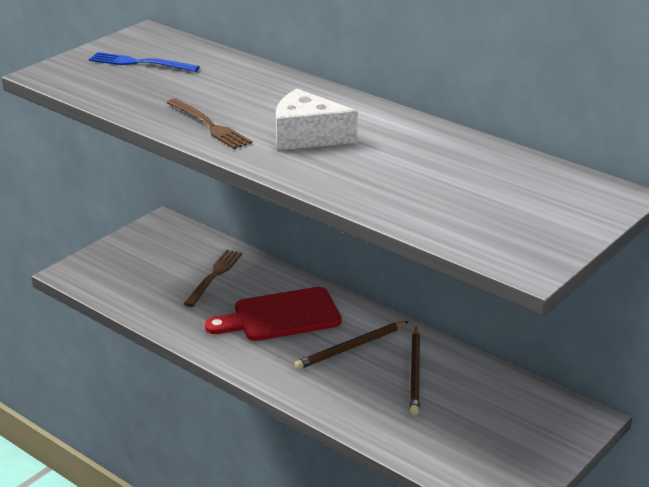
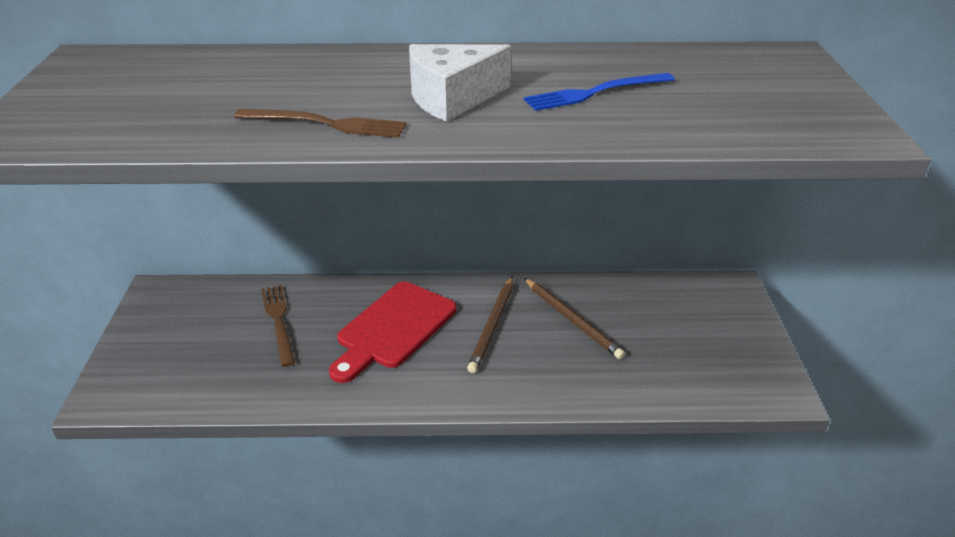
camera: 40 degrees left, 5 degrees up
(140, 63) = (125, 88): blue fork -> blue fork (595, 93)

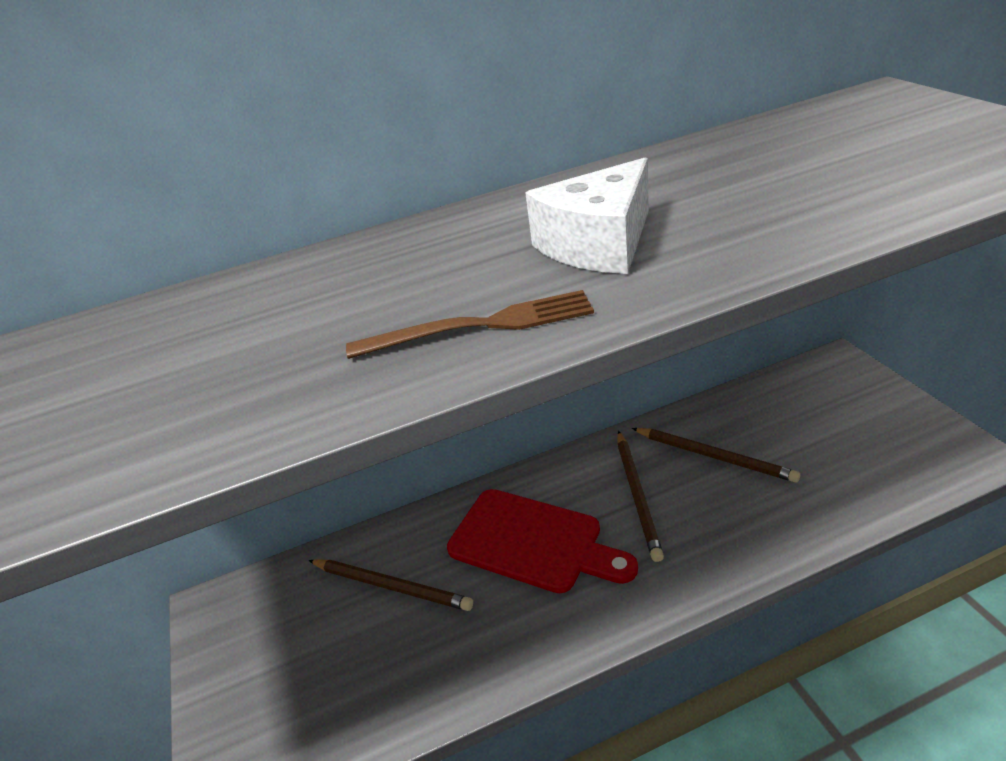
camera: 15 degrees left, 0 degrees up
(279, 321) = (391, 586): brown fork -> brown pencil
(393, 328) = (532, 542): red cutting board -> red cutting board turned 75 degrees counterclockwise
(595, 93) = (751, 188): blue fork -> none

